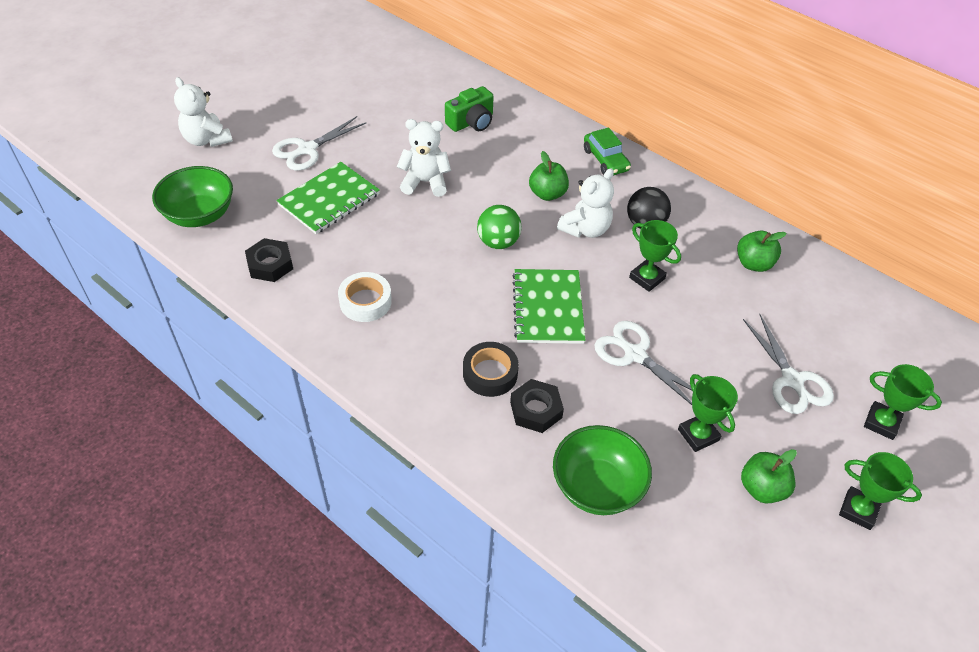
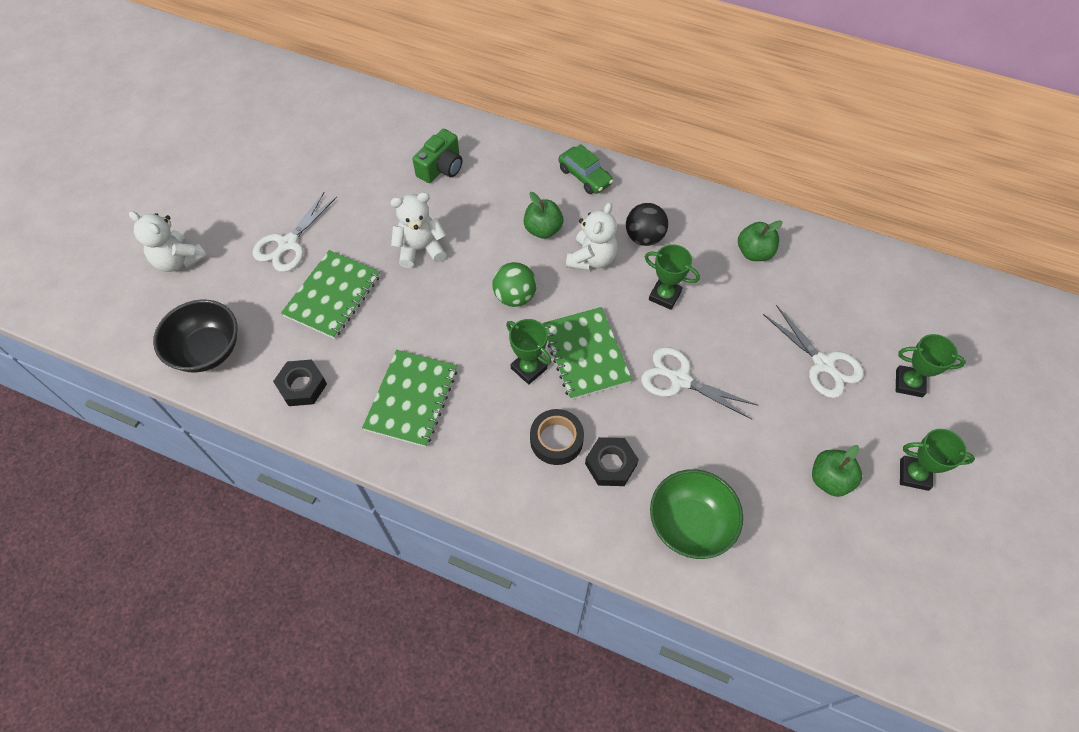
camera: 15 degrees left, 10 degrees up
(200, 215) = (207, 350): green bowl -> black bowl
(365, 302) = (411, 399): white tape -> green notebook
(698, 435) = (760, 444): green trophy -> green trophy (529, 368)

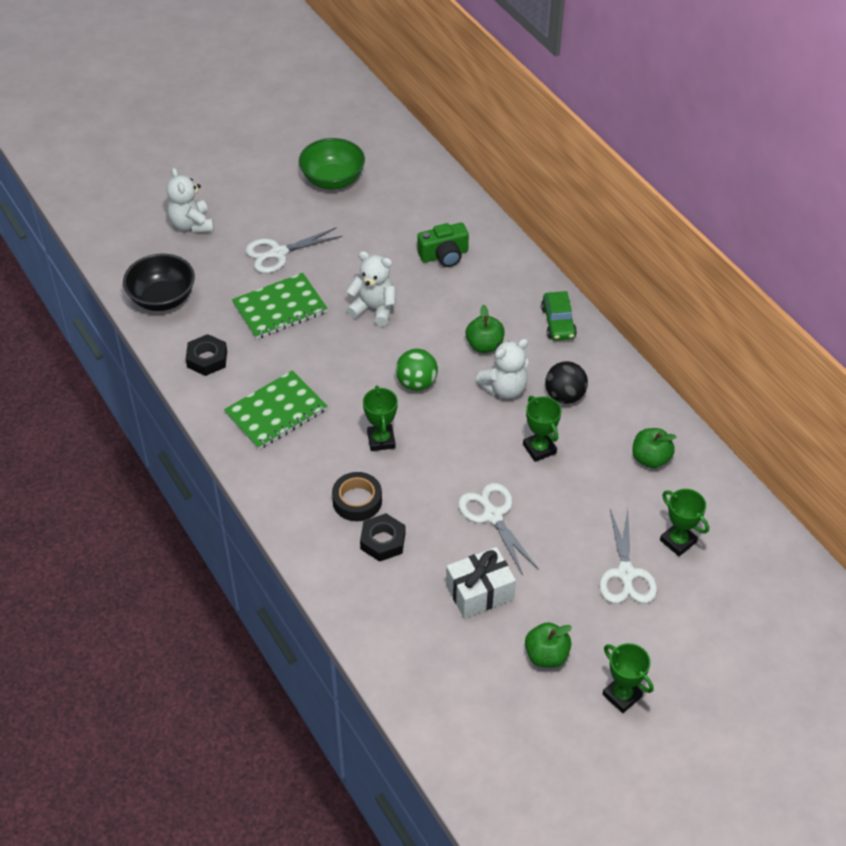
camera: 35 degrees right, 10 degrees down
(585, 354) = (434, 455): green notebook -> none
(690, 524) = (405, 616): green bowl -> green bowl (333, 180)
(729, 457) = (479, 592): none -> white gift
(909, 383) = (688, 631): green trophy -> green trophy (678, 541)

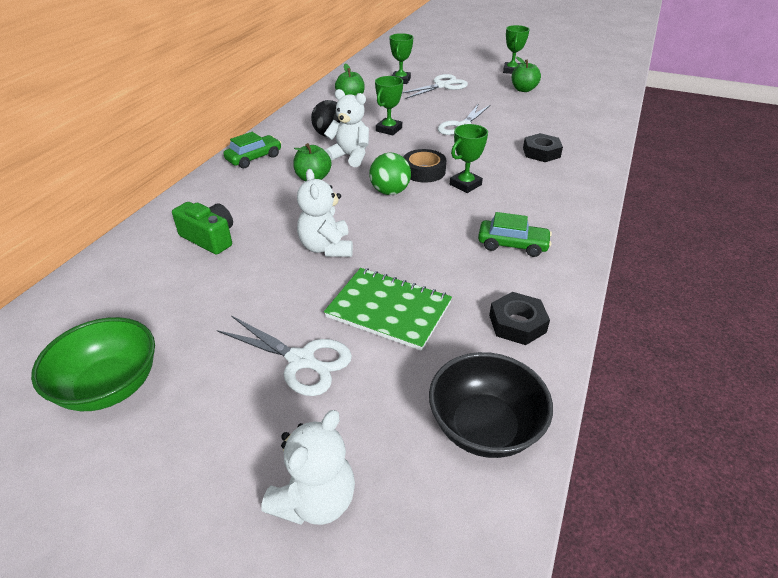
camera: 125 degrees left, 10 degrees down
(276, 412) = (512, 245): green notebook -> green car
(357, 501) = (529, 173): black tape -> black tape (424, 171)
(479, 592) = (520, 114): white gift -> none

